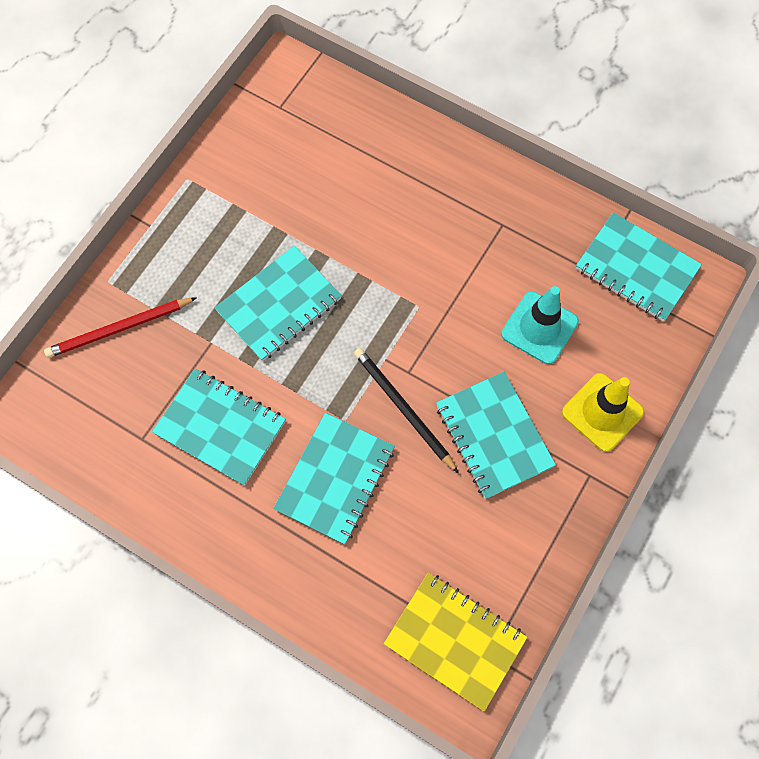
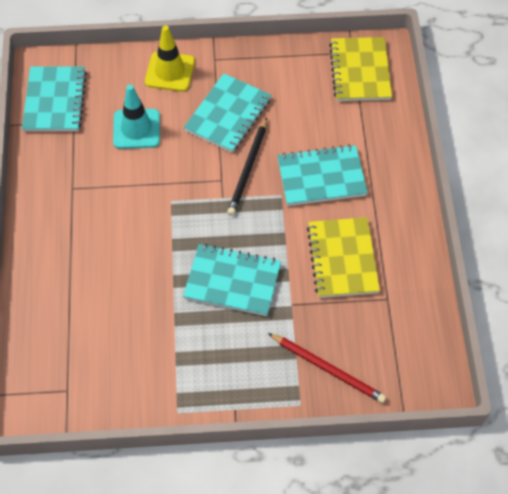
camera: 125 degrees left, 10 degrees down
(220, 427) = (342, 259): turquoise notebook -> yellow notebook

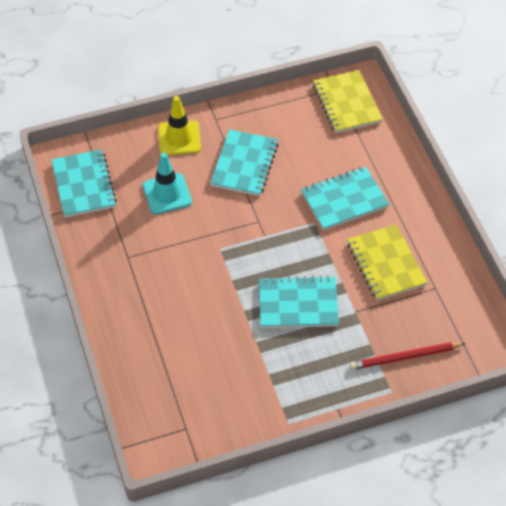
camera: 15 degrees left, 5 degrees down
(248, 169) = (278, 206): black pencil -> none
(328, 369) = (405, 357): red pencil -> red pencil turned 150 degrees clockwise

